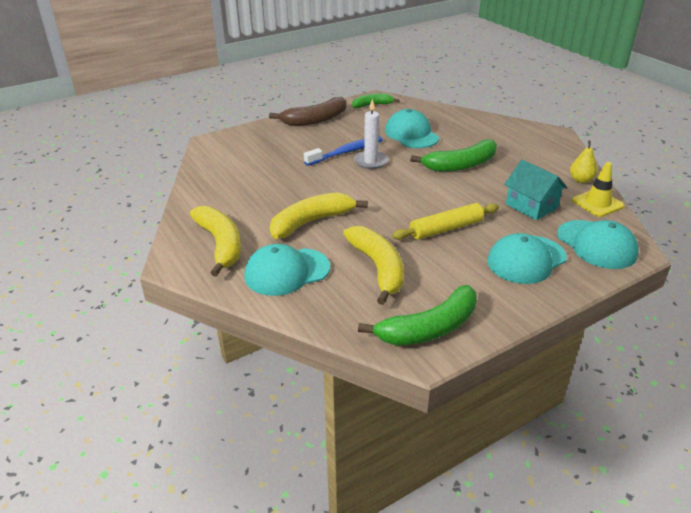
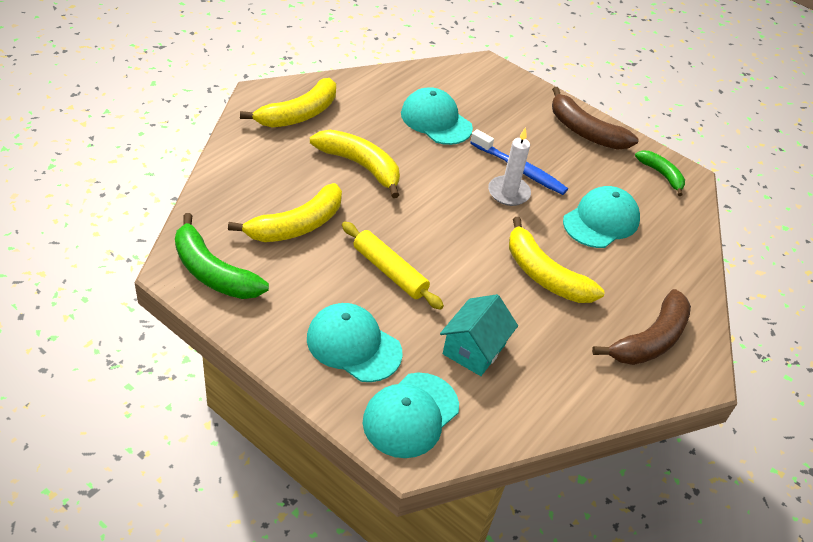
camera: 65 degrees right, 10 degrees up
(287, 272) = (270, 164): turquoise cap -> turquoise cap (436, 120)
(460, 165) = (544, 275): green banana -> yellow banana
(524, 142) = (650, 340): none -> brown banana
(581, 180) = (570, 404): yellow pear -> none
(597, 203) = (514, 421): yellow traffic cone -> none

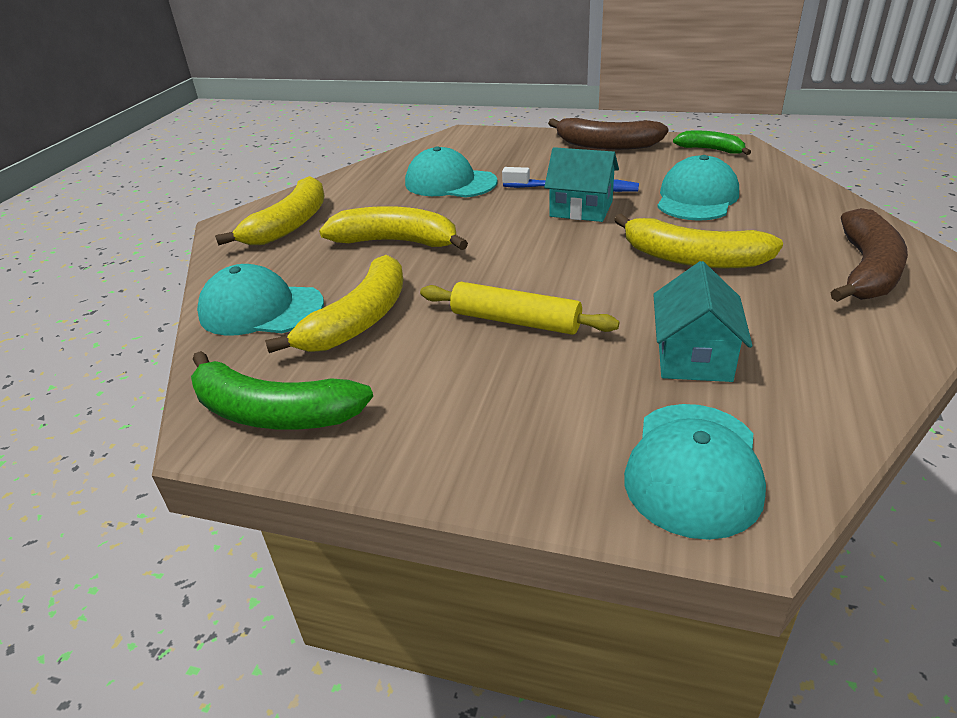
camera: 15 degrees left, 10 degrees down
(353, 345) = (539, 417): turquoise cap -> turquoise cap (261, 309)
(508, 193) = (581, 209): white candle -> turquoise house

